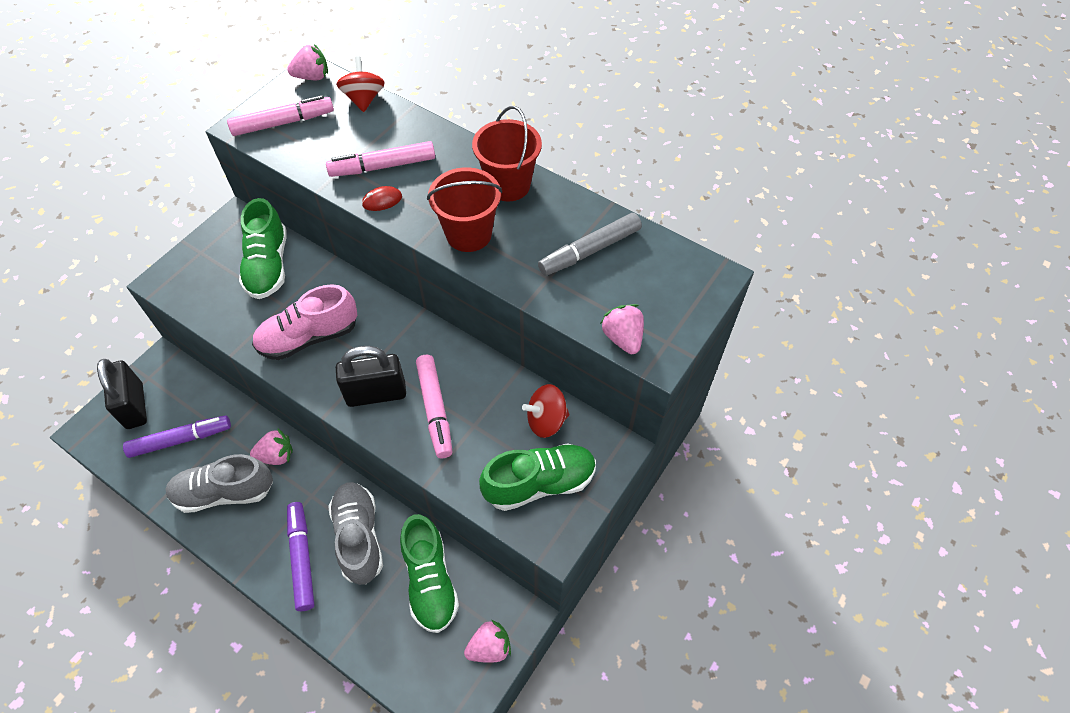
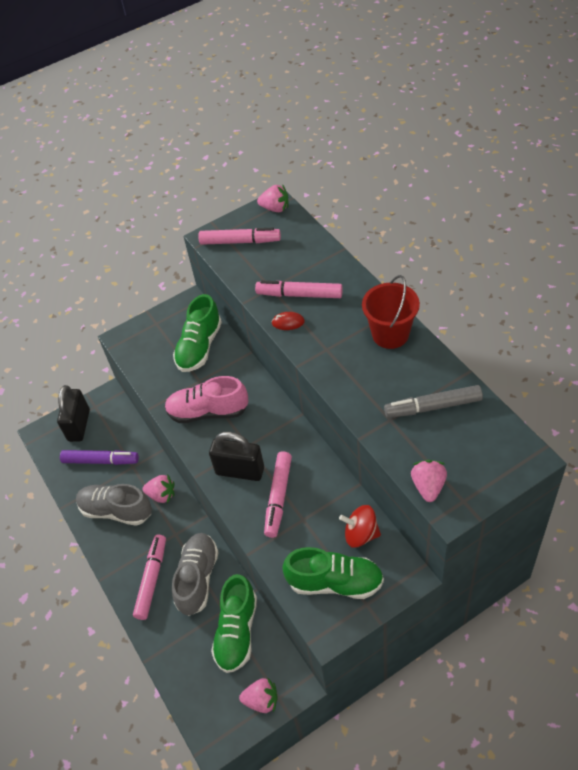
camera: 30 degrees right, 5 degrees down
(302, 558) = (152, 579): purple marker -> pink marker
(364, 99) = (307, 235): red spinning top -> none
(469, 234) = (342, 367): red bucket -> none

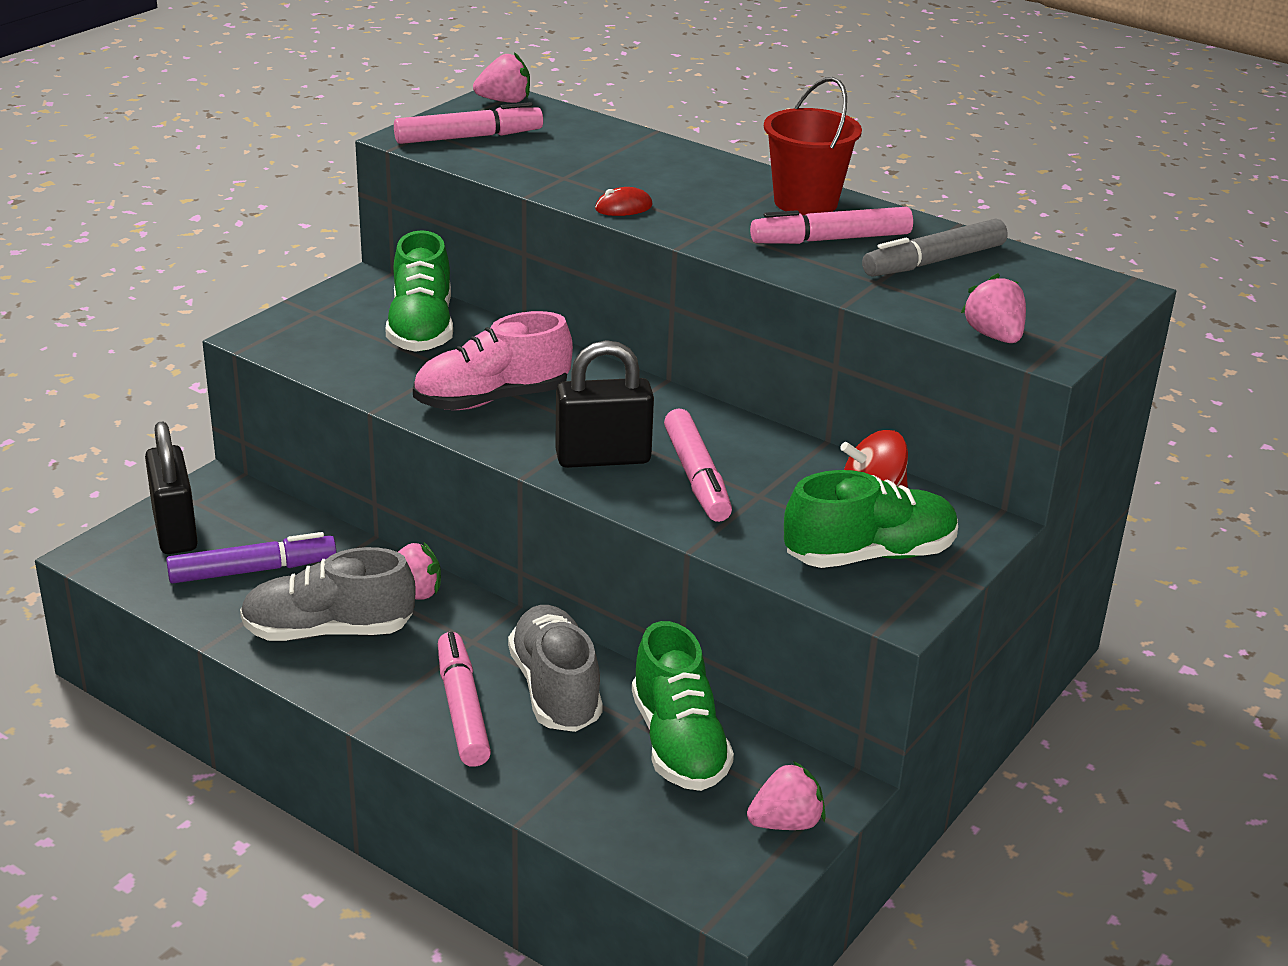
camera: 30 degrees left, 20 degrees down
(299, 295) = (620, 179): pink marker -> pink marker (831, 239)

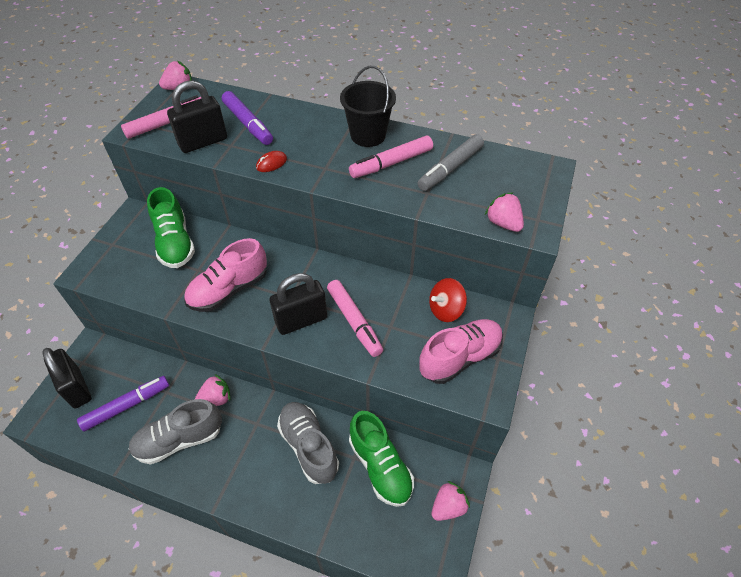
camera: 15 degrees left, 20 degrees up
(462, 709) = (265, 476): pink marker -> none
(519, 167) = (203, 142): none -> black padlock
(603, 158) = (248, 124): none -> purple marker
(805, 202) = (368, 135): red bucket -> black bucket
(869, 555) = (460, 358): green shoe -> pink shoe

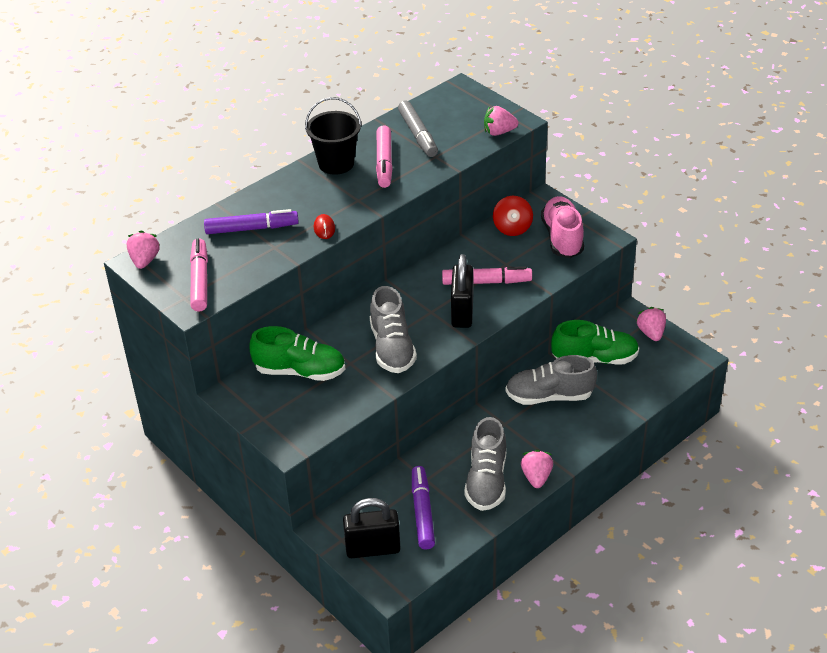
camera: 60 degrees left, 10 degrees down
(203, 142) = (253, 263): black padlock -> none
(216, 399) = (459, 445): pink strawberry -> pink strawberry (536, 477)
(229, 289) = (392, 348): pink shoe -> grey shoe

